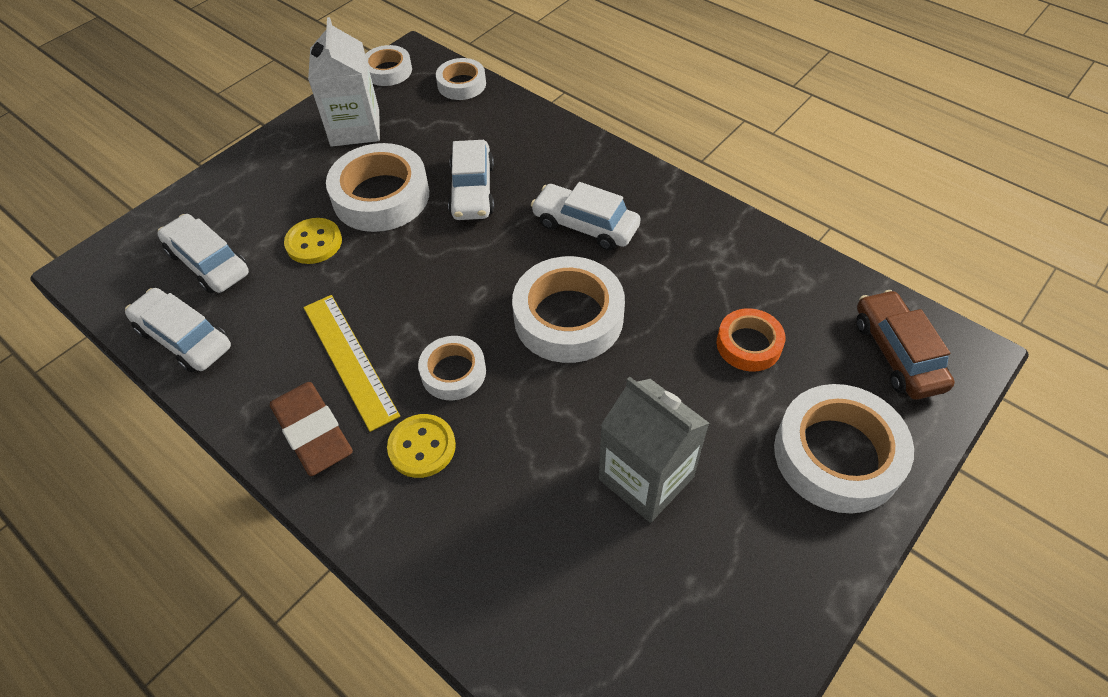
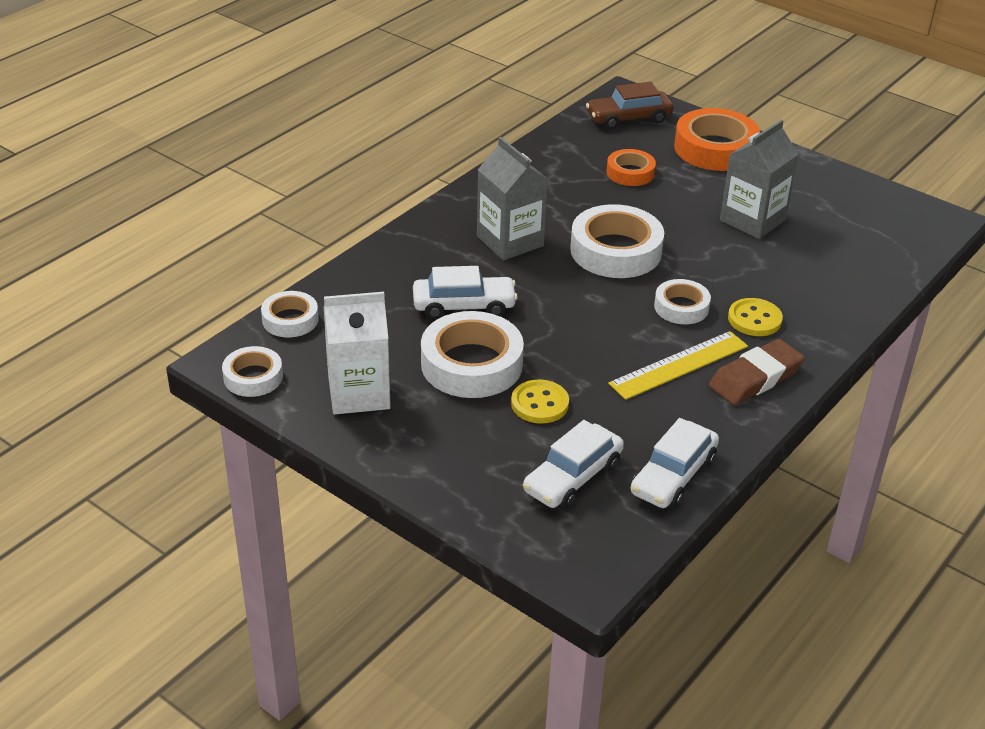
camera: 95 degrees left, 15 degrees down
(585, 225) = (510, 241): white car -> grey carton
(837, 455) = (715, 148): white tape -> orange tape

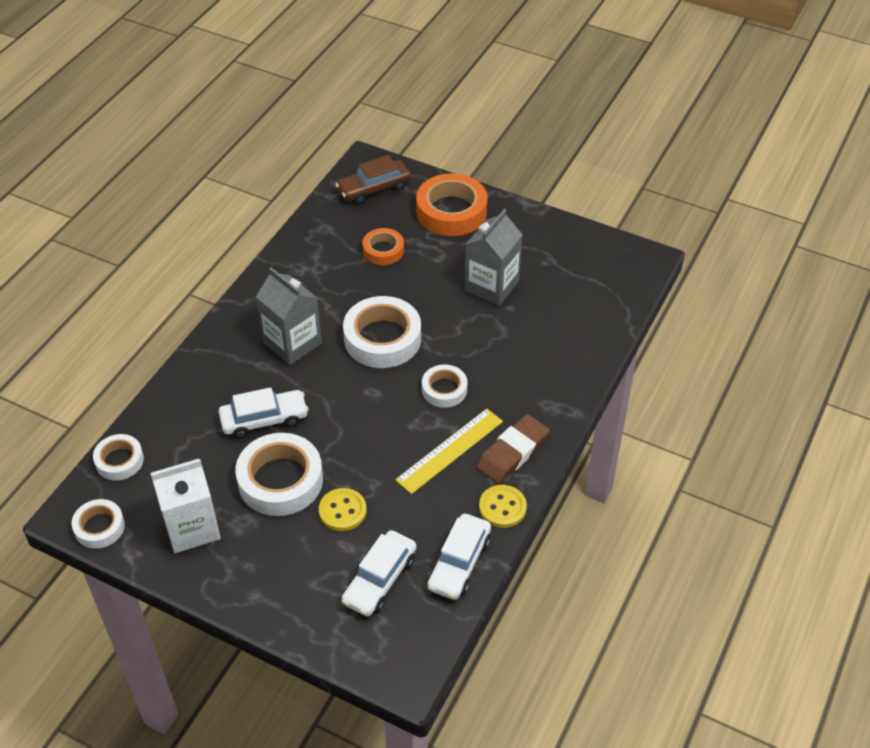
camera: 10 degrees left, 10 degrees up
(754, 319) = (505, 392): yellow button -> yellow button (502, 507)

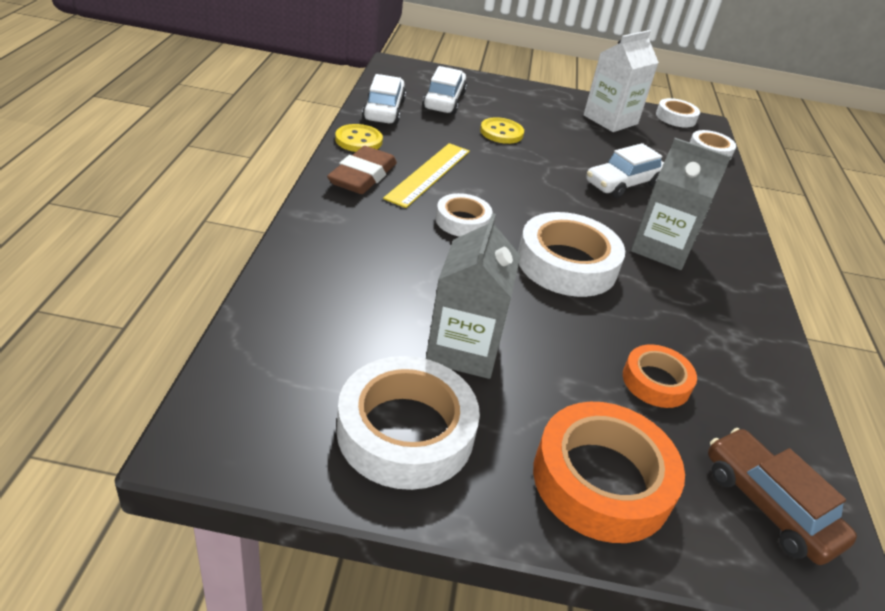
camera: 155 degrees right, 10 degrees down
(280, 480) = (569, 147): white tape -> white tape (405, 431)
(374, 188) = (768, 505): brown car -> brown car turned 75 degrees counterclockwise

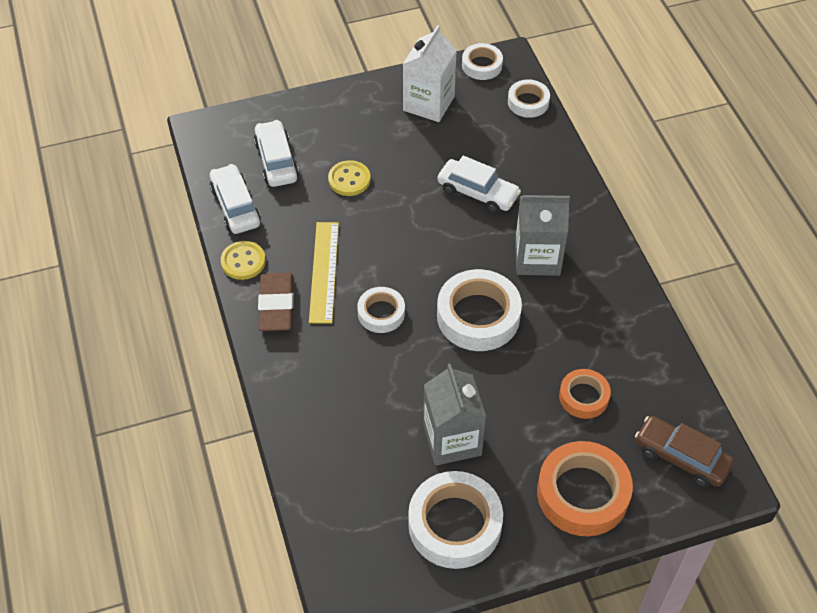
camera: 20 degrees left, 15 degrees up
(623, 184) = (477, 192): white car -> white car turned 90 degrees counterclockwise

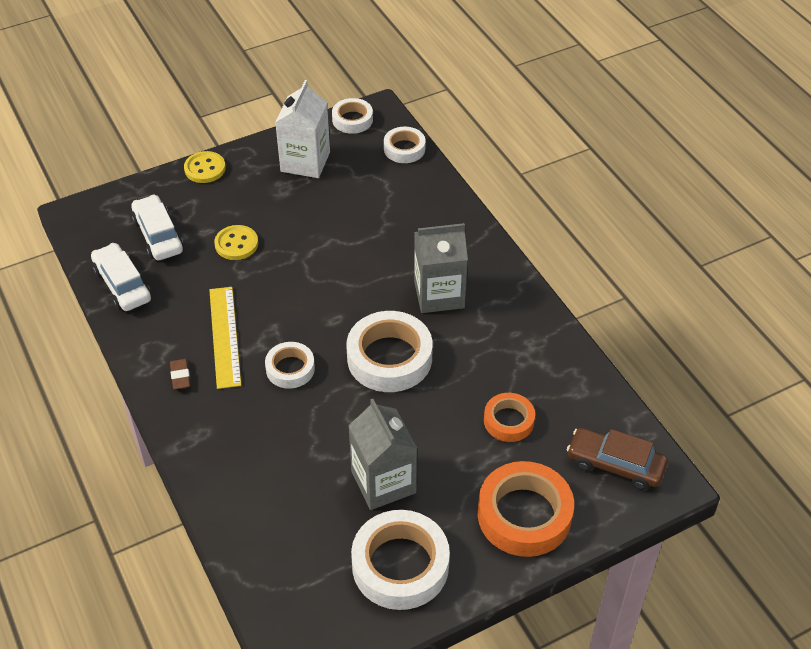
camera: 10 degrees left, 5 degrees down
(243, 261) = (139, 338): yellow button -> yellow button (205, 168)
(276, 305) = (180, 376): brown eraser -> brown eraser, size x0.51
(477, 192) = (369, 240): white car -> none

